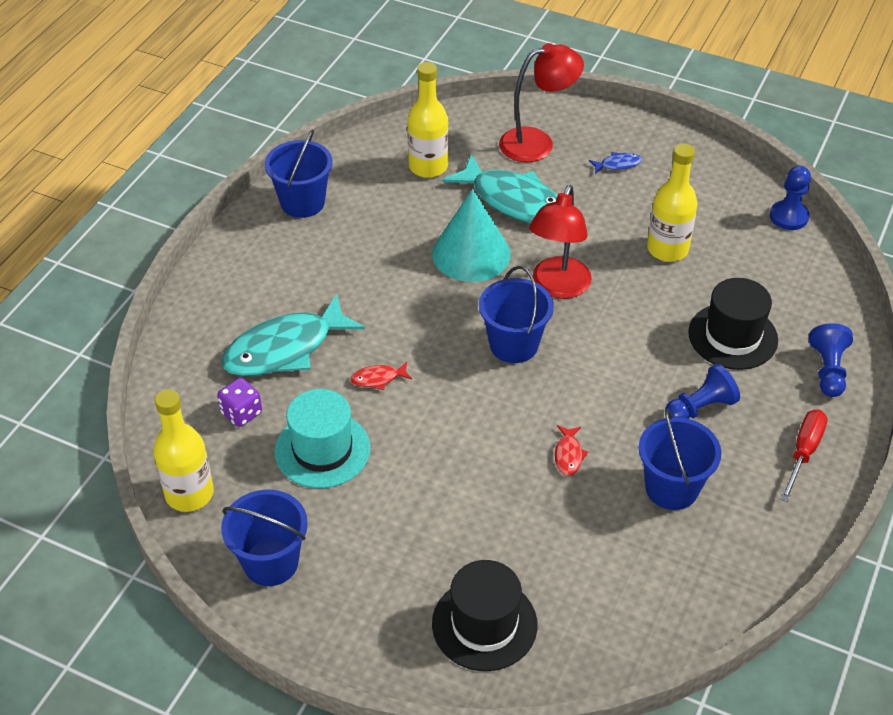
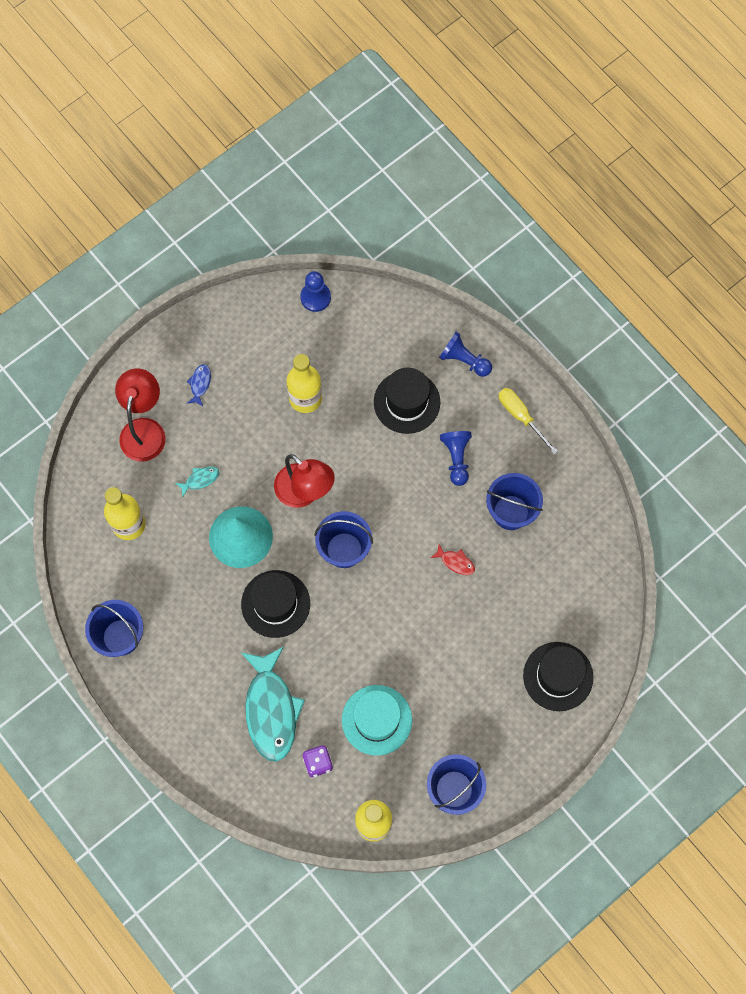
camera: 65 degrees left, 25 degrees up
(378, 378) = (331, 656): red fish -> none
(412, 309) = (275, 604): none -> black hat
(513, 201) = (200, 480): turquoise fish -> turquoise fish, size x0.41
(803, 452) = (521, 416): red screwdriver -> yellow screwdriver

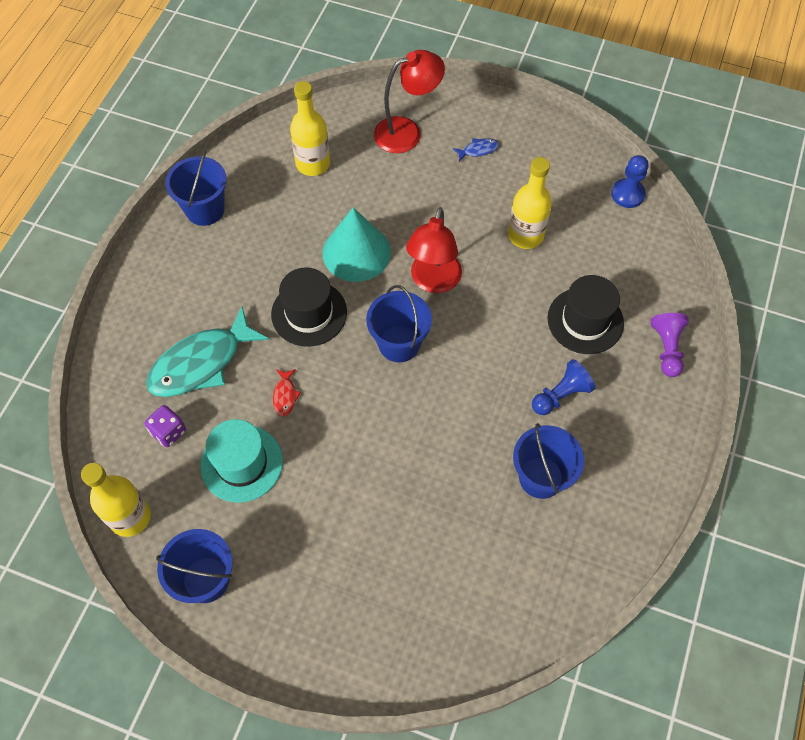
camera: 60 degrees right, 10 degrees down
(200, 480) = (389, 194): turquoise fish -> none
(455, 562) = (452, 451): red fish -> red fish (285, 395)
(464, 360) = (667, 349): blue pawn -> purple pawn
(521, 416) = (649, 432): yellow screwdriver -> none
(558, 676) = (391, 624): black hat -> none

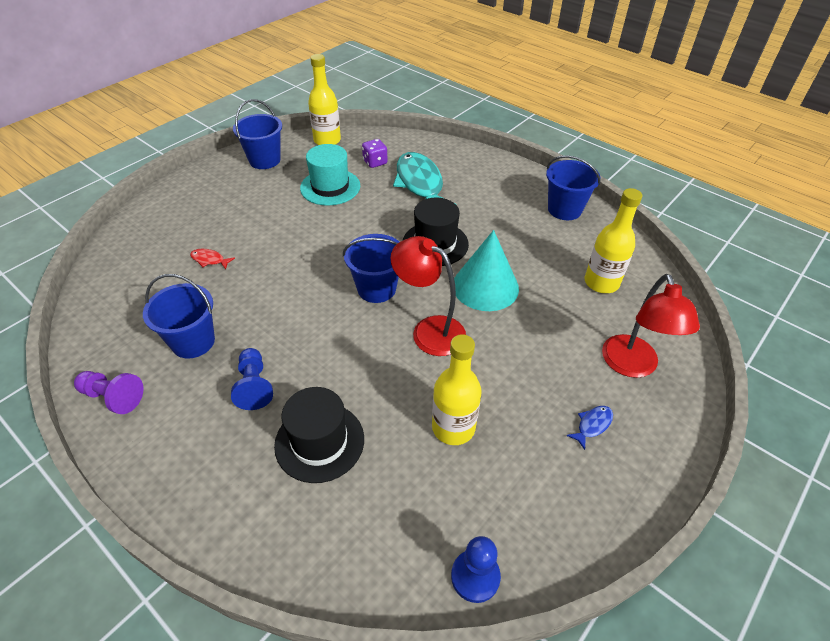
camera: 110 degrees right, 15 degrees down
(285, 395) = (369, 216): red fish -> red fish (209, 260)
(478, 150) = (592, 425): blue fish -> blue fish turned 135 degrees counterclockwise
(667, 349) = (238, 511): purple pawn -> purple pawn (113, 397)

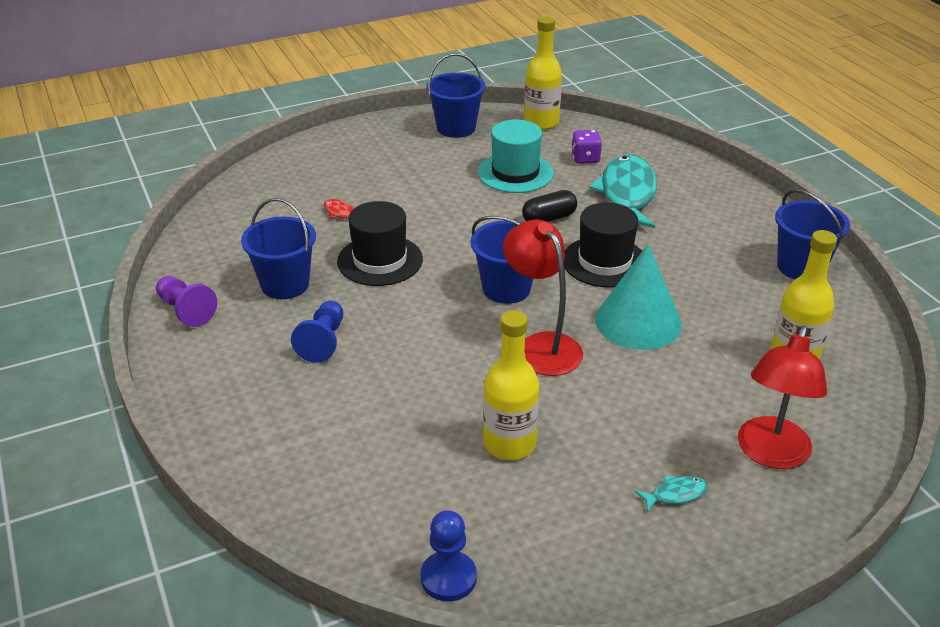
camera: 25 degrees right, 10 degrees down
(319, 442) = (360, 410): black hat -> black hat (380, 260)
(375, 219) = (549, 218): none -> black capsule
(592, 425) = (675, 494): blue fish -> turquoise fish

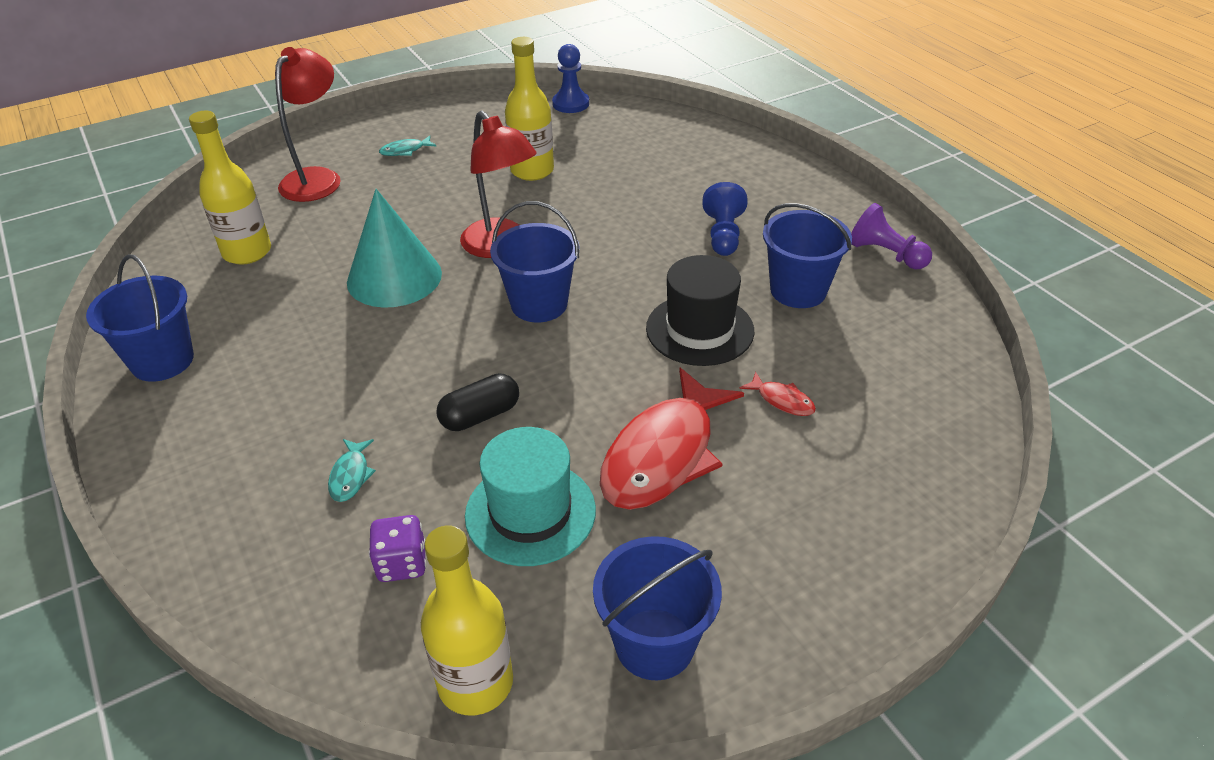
camera: 175 degrees right, 5 degrees up
(431, 192) = (663, 454): none -> red fish
(604, 262) = (414, 349): black hat -> none
(627, 194) = (350, 476): turquoise fish -> turquoise fish, size x0.41

